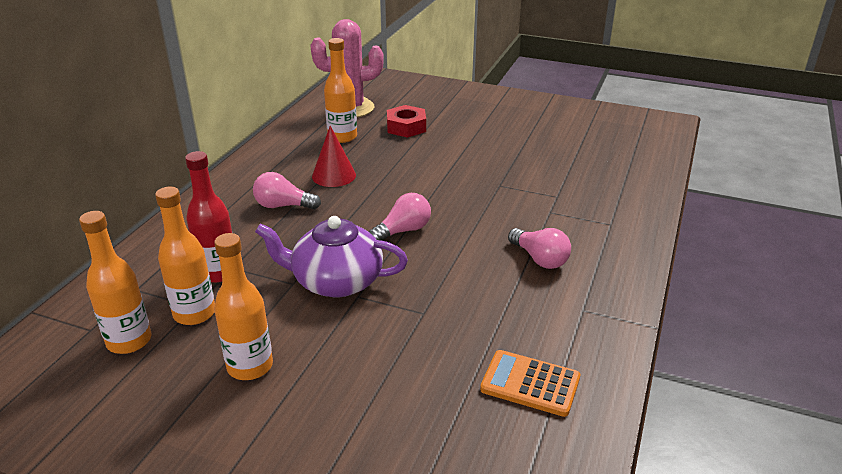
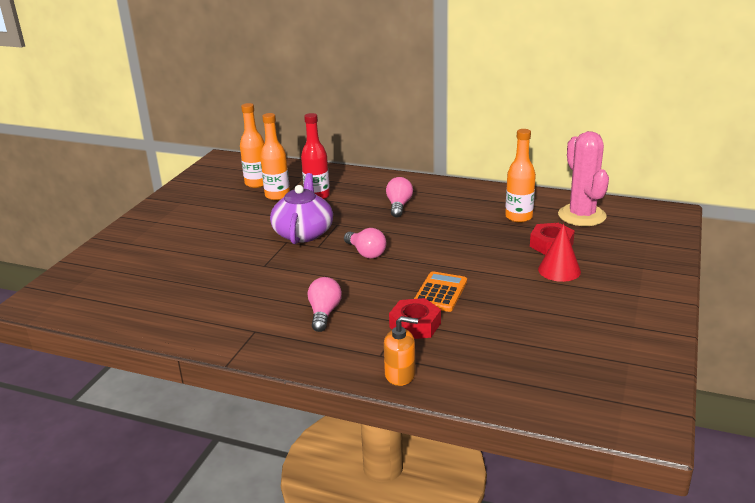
camera: 90 degrees right, 5 degrees down
(250, 366) = (227, 216): orange bottle -> none
(334, 175) = (448, 219): red cone -> red cone (559, 270)
(530, 384) = (183, 305): orange calculator -> orange calculator (440, 292)
(540, 259) = (324, 313): pink light bulb -> pink light bulb turned 135 degrees clockwise
(556, 203) = (415, 325): none -> red nut
(638, 213) = (400, 375): none -> orange soap dispenser

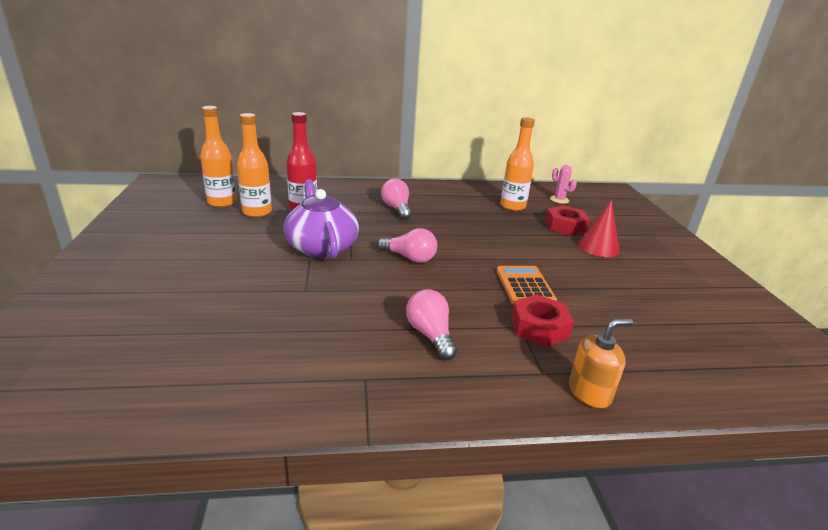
camera: 30 degrees left, 0 degrees up
(581, 216) = (559, 200): pink cactus -> pink cactus, size x0.45

